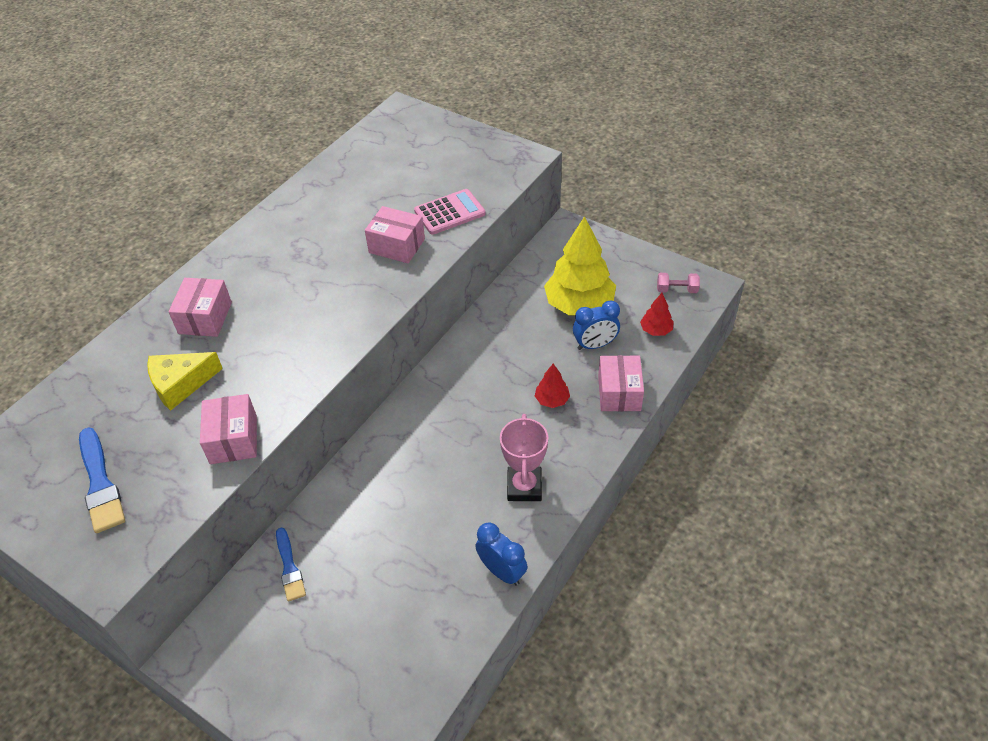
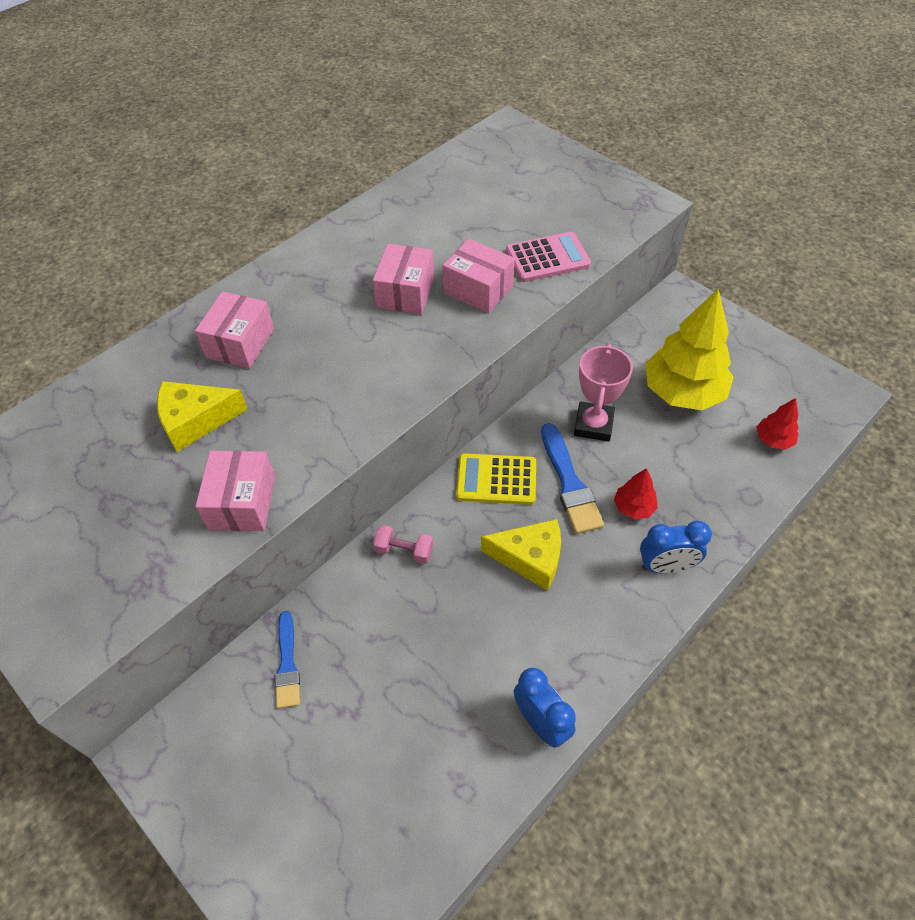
camera: 10 degrees right, 5 degrees up
(100, 484) = (77, 531): blue brush -> blue brush (569, 483)
(437, 397) = (496, 479): none -> yellow calculator
(474, 453) = (530, 558): none -> yellow cheese
(524, 487) = (584, 614): pink trophy -> pink trophy (593, 425)
(595, 345) = (695, 446): blue clock -> blue clock (666, 566)
(619, 393) = (718, 513): pink box -> pink box (405, 292)
(676, 290) = (805, 393): pink dumbbell -> pink dumbbell (404, 551)

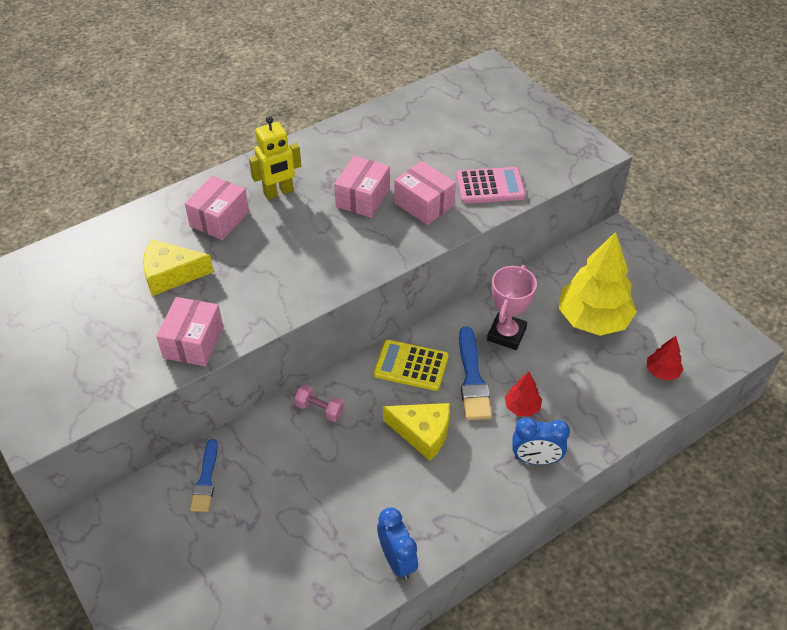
camera: 10 degrees right, 5 degrees down
(304, 301) = (278, 192): none -> yellow robot

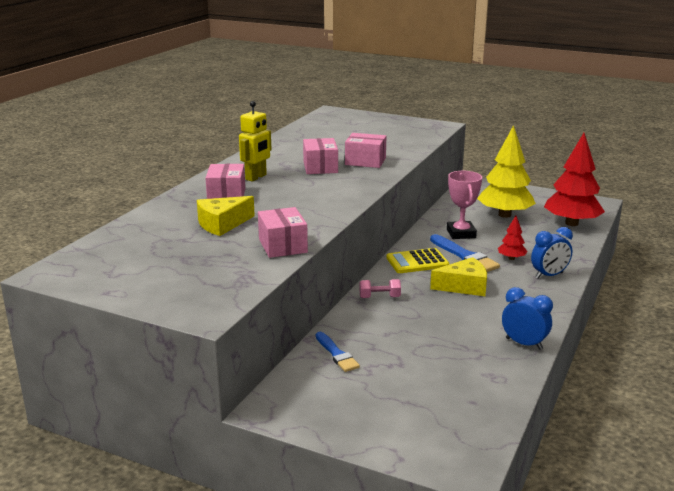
camera: 30 degrees left, 25 degrees down
(490, 186) = (398, 147): pink calculator -> none
(662, 372) = (571, 223): red tree -> red tree, size x2.20

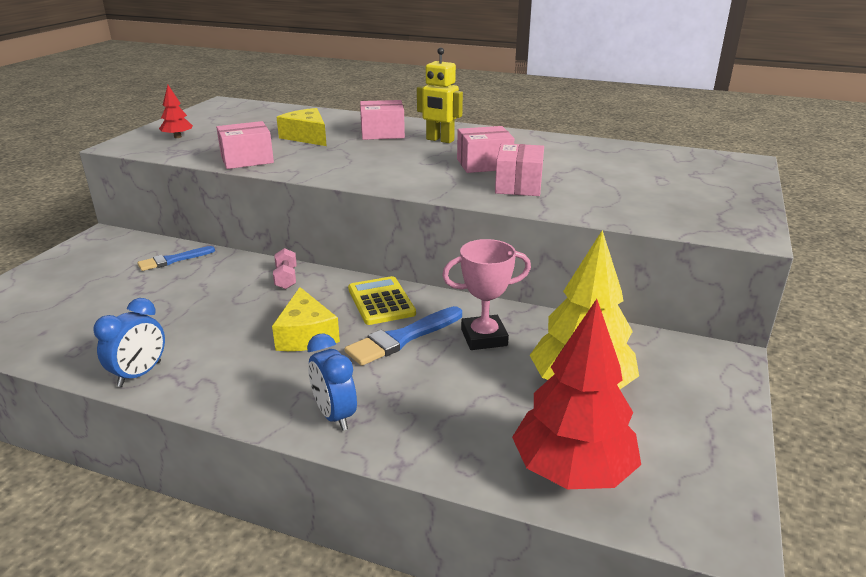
camera: 85 degrees right, 5 degrees up
(511, 258) = (397, 381): red tree -> red tree (178, 137)

